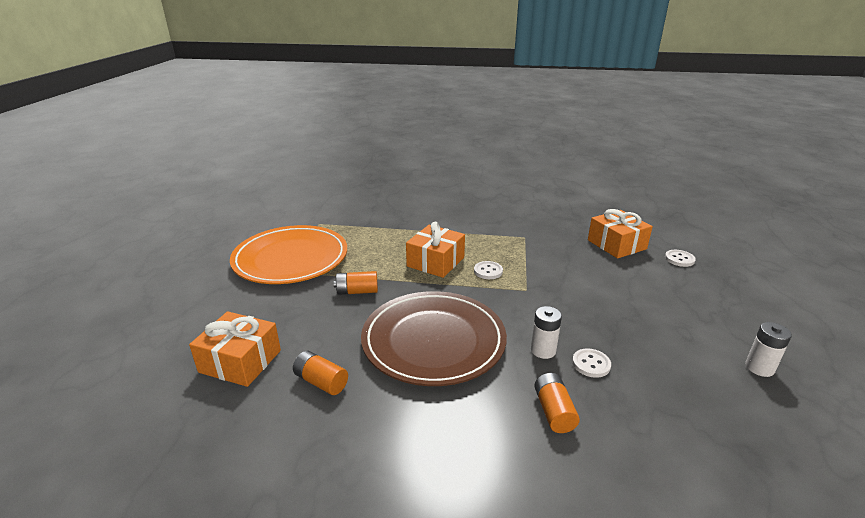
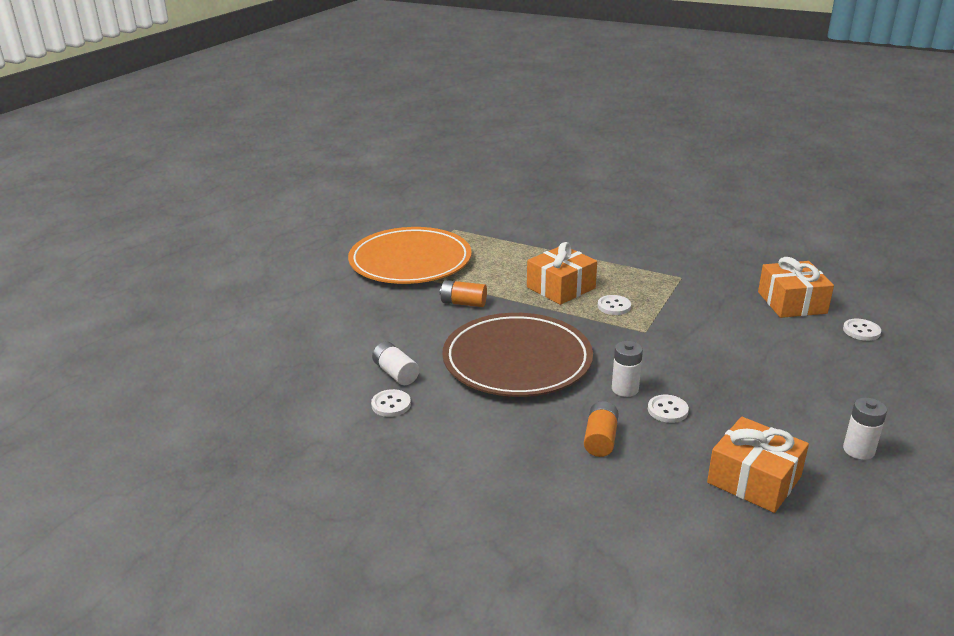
camera: 20 degrees right, 0 degrees up
(240, 361) = (331, 343): orange gift -> orange gift (754, 480)
(321, 382) = (395, 373): orange battery -> white battery
(330, 422) = (391, 404): none -> white button

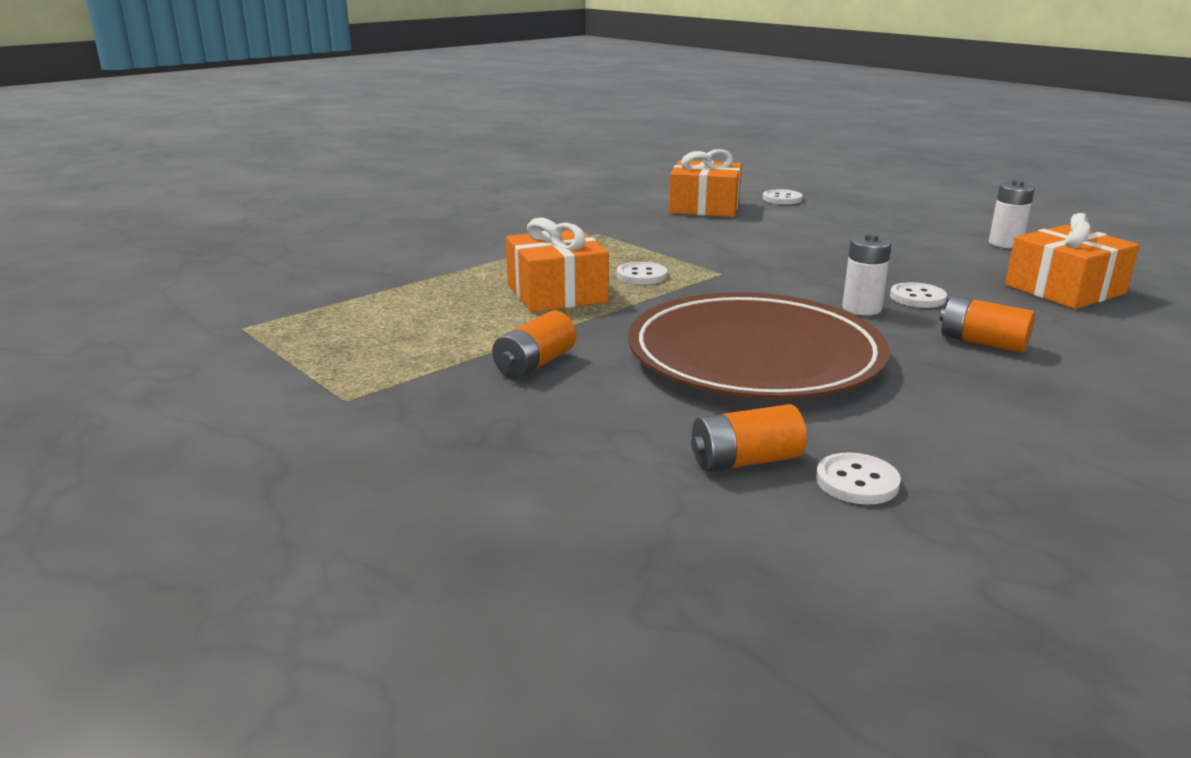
camera: 70 degrees left, 5 degrees down
(395, 373) = (745, 461): white battery -> orange battery
(410, 261) = (314, 383): orange plate -> none

